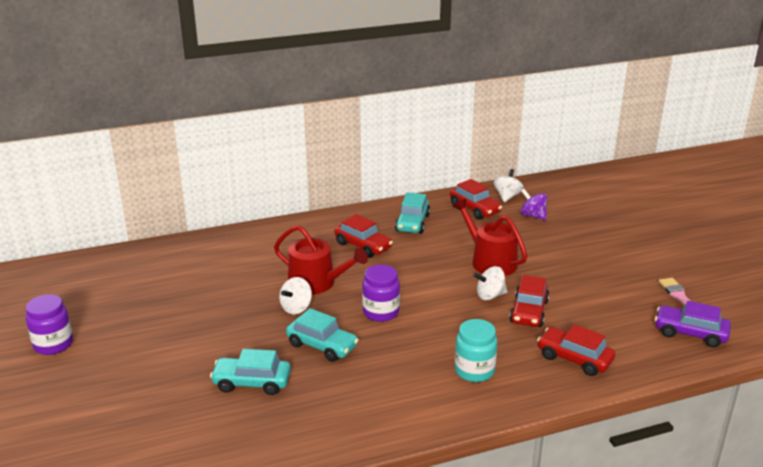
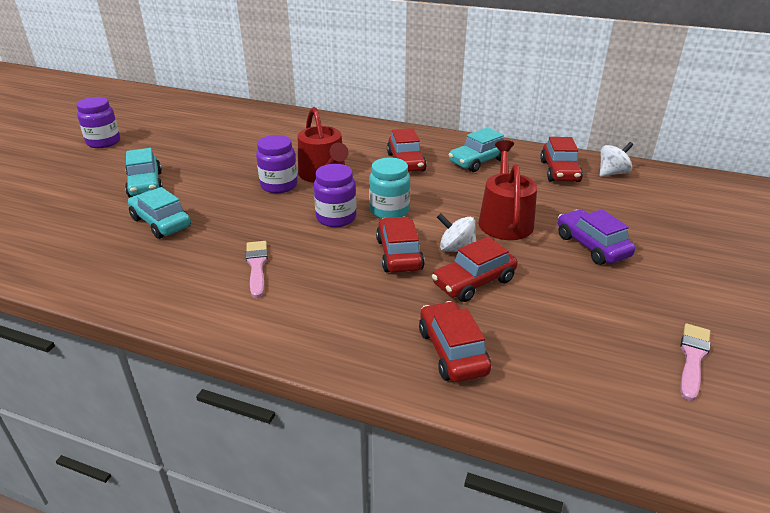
camera: 40 degrees right, 5 degrees up
(296, 308) = (279, 185): white spinning top -> purple jar
(322, 346) = (250, 221): turquoise car -> turquoise car (145, 184)
(382, 374) = (257, 266): none -> pink brush
(461, 317) = (399, 254): none -> red car
(474, 371) = (335, 306): turquoise jar -> turquoise jar (389, 211)
(533, 216) = (616, 199): purple spinning top -> none
(690, 333) = (647, 405): purple car -> purple car (592, 246)

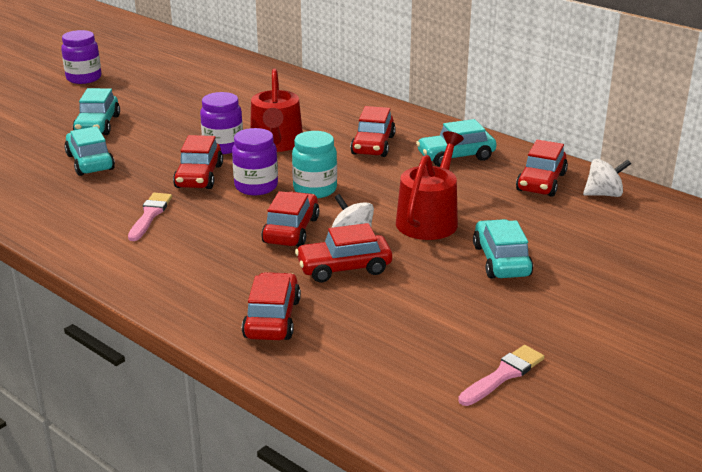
camera: 20 degrees right, 5 degrees down
(277, 218) = (199, 176): none -> red car
(592, 246) = (501, 260): purple car -> turquoise car

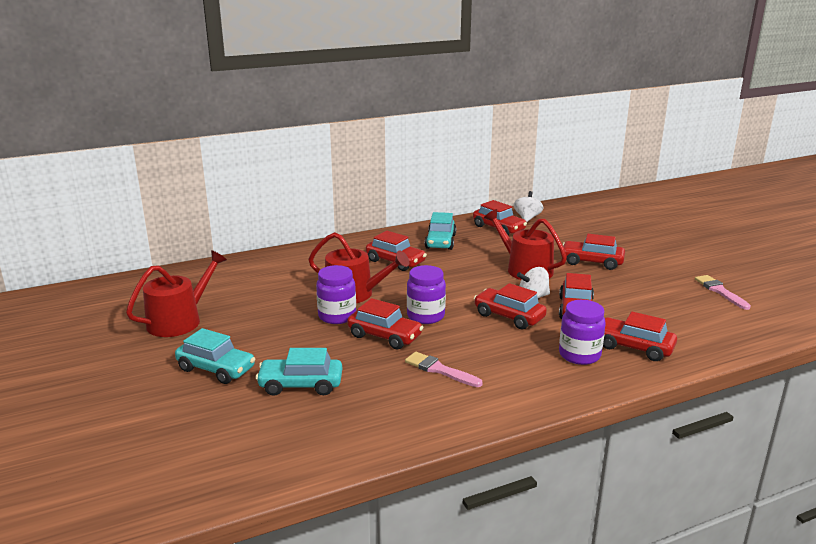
camera: 65 degrees left, 5 degrees down
(84, 78) = (77, 360): purple jar -> purple jar (579, 355)
(167, 90) = (179, 320): none -> red watering can
(315, 189) = (450, 295): turquoise jar -> none
(501, 260) = (591, 262): turquoise car -> red car

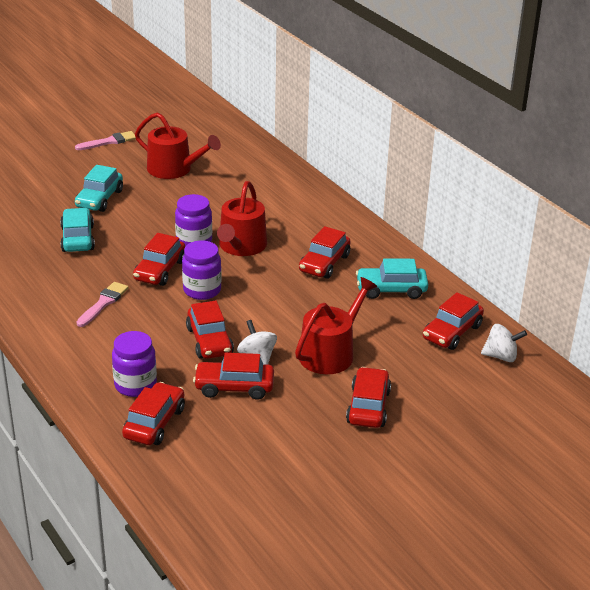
camera: 80 degrees right, 10 degrees up
(509, 316) = (209, 341): red car -> red car turned 135 degrees clockwise
(720, 291) = (308, 513): pink brush -> pink brush (109, 142)

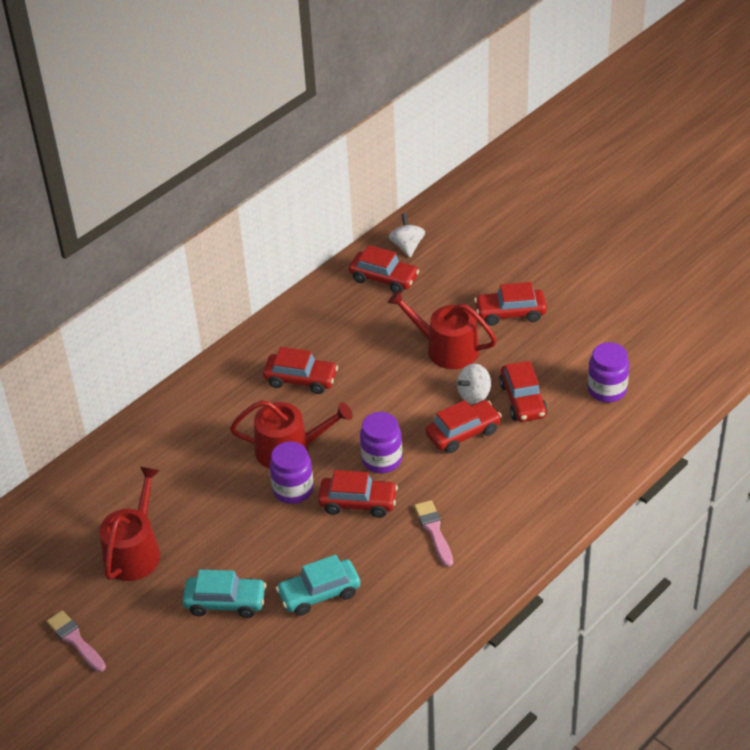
camera: 100 degrees left, 10 degrees up
(103, 303) = (434, 531): pink brush -> pink brush turned 60 degrees clockwise
(135, 385) = (550, 467): purple jar -> purple jar (607, 390)
(154, 423) = (594, 439): red car -> none
(391, 290) = (331, 326): turquoise car -> none

